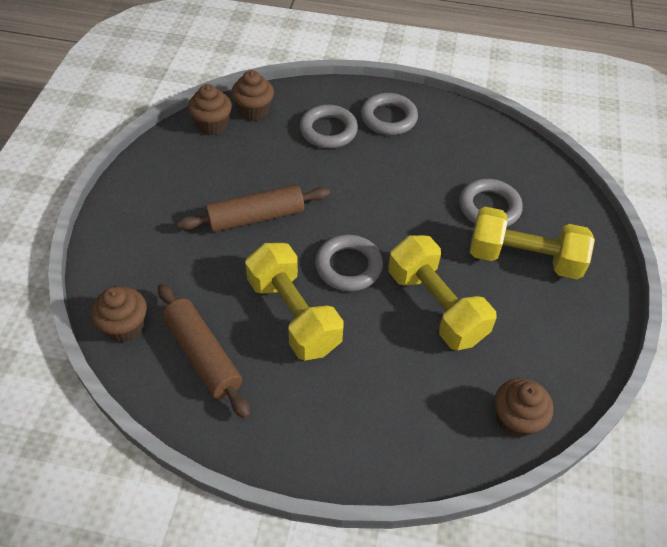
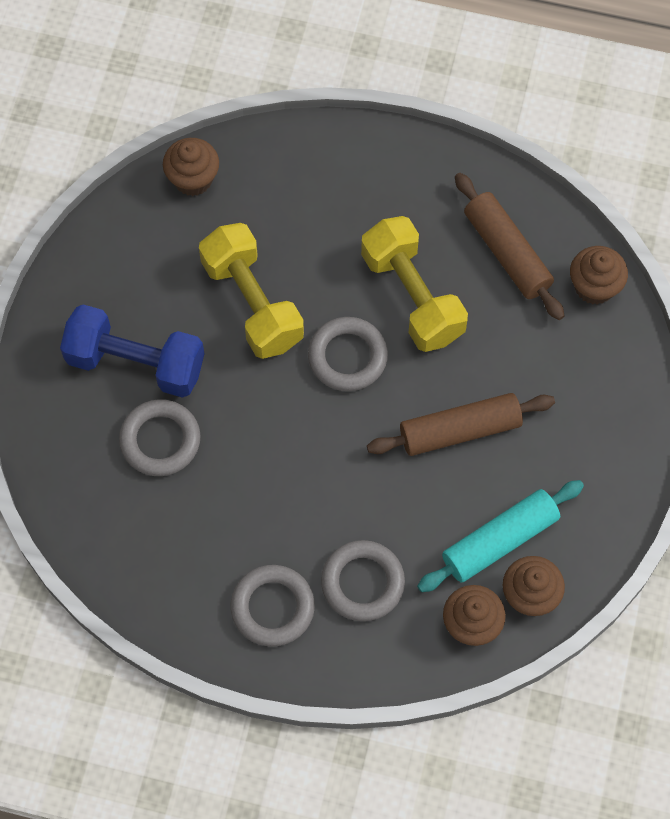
camera: 175 degrees left, 15 degrees up
(230, 153) = (500, 541): none -> turquoise rolling pin
(523, 258) = (136, 363): yellow dumbbell -> blue dumbbell

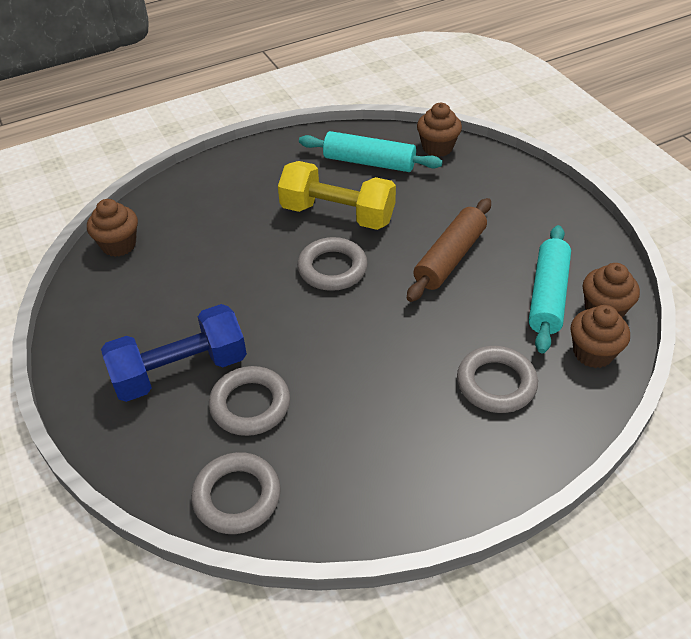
camera: 40 degrees left, 20 degrees down
(252, 303) = (233, 282): yellow dumbbell -> none
(272, 607) = (455, 448): grey ring -> grey ring (237, 496)
(506, 253) = (369, 162): brown rolling pin -> turquoise rolling pin

